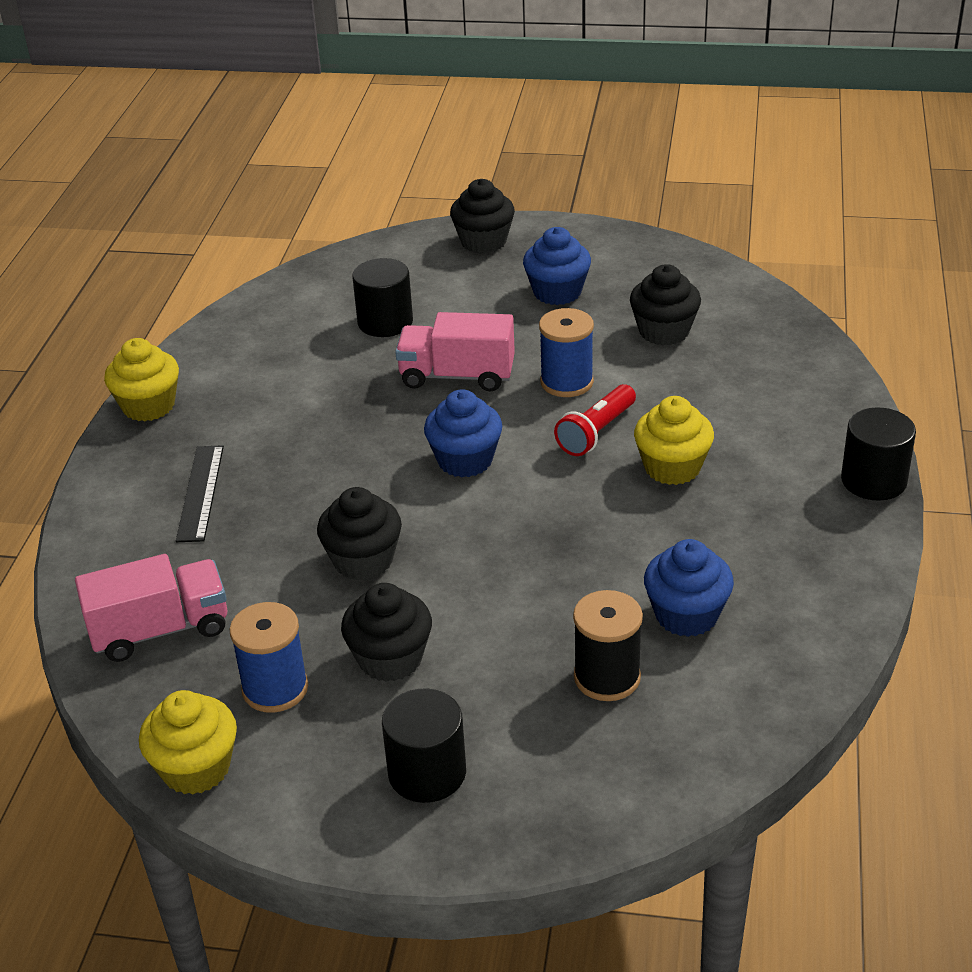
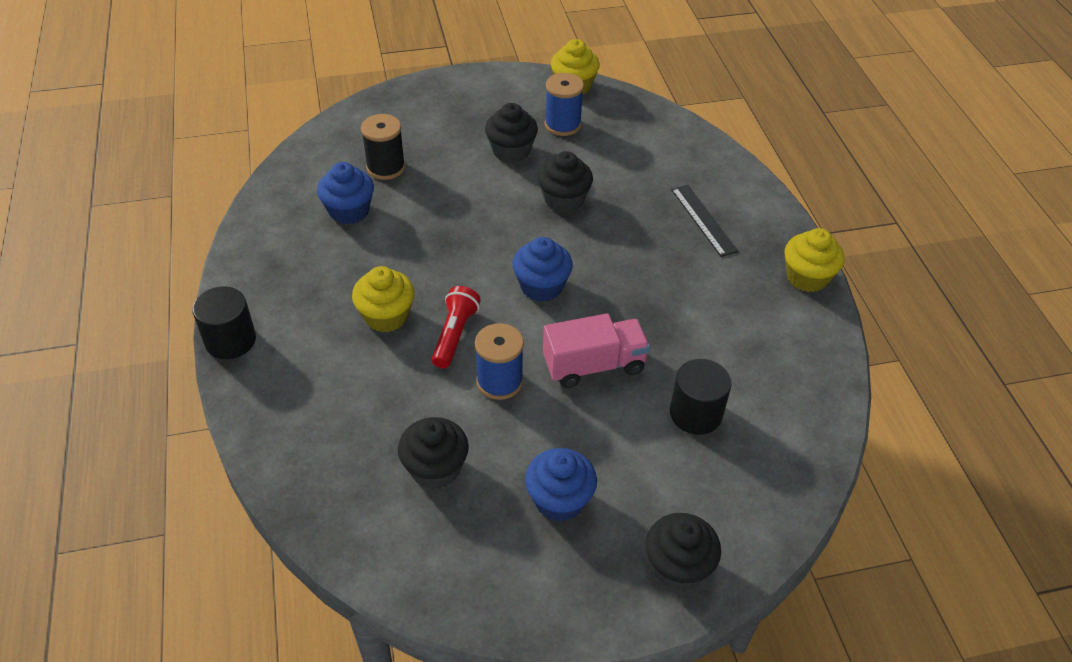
camera: 155 degrees right, 10 degrees up
(160, 630) = (649, 138): pink truck -> none
(427, 773) = (460, 107): black cylinder -> none

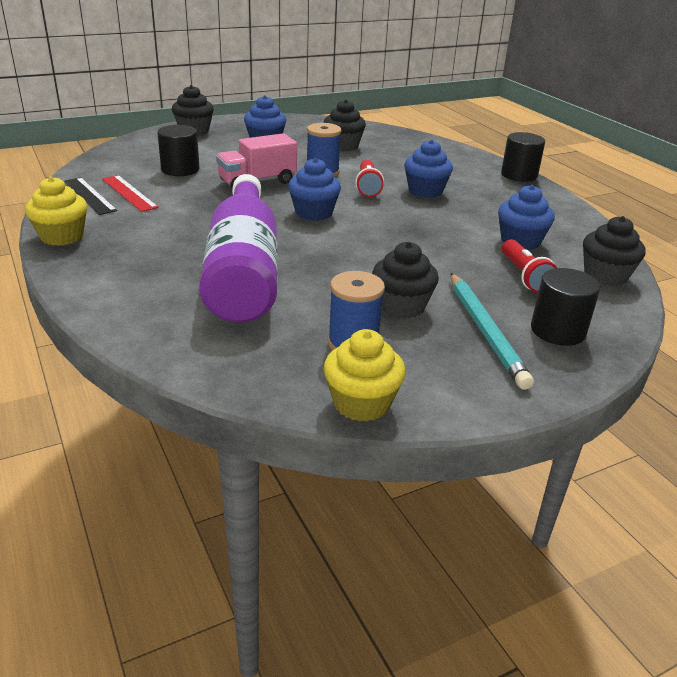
camera: 165 degrees right, 15 degrees down
(386, 167) = (524, 276): black spool -> red flashlight
(386, 316) = (425, 191): yellow cupcake -> blue cupcake
(408, 114) = (558, 330): none -> black cylinder
(462, 121) = (485, 331): none -> turquoise pencil
(564, 200) = (318, 268): black cupcake -> black cupcake (605, 275)
(631, 206) = (244, 270): none -> purple bottle
(703, 220) = (162, 267): black ruler -> black ruler (89, 195)
(755, 357) = (129, 193): none -> red ruler

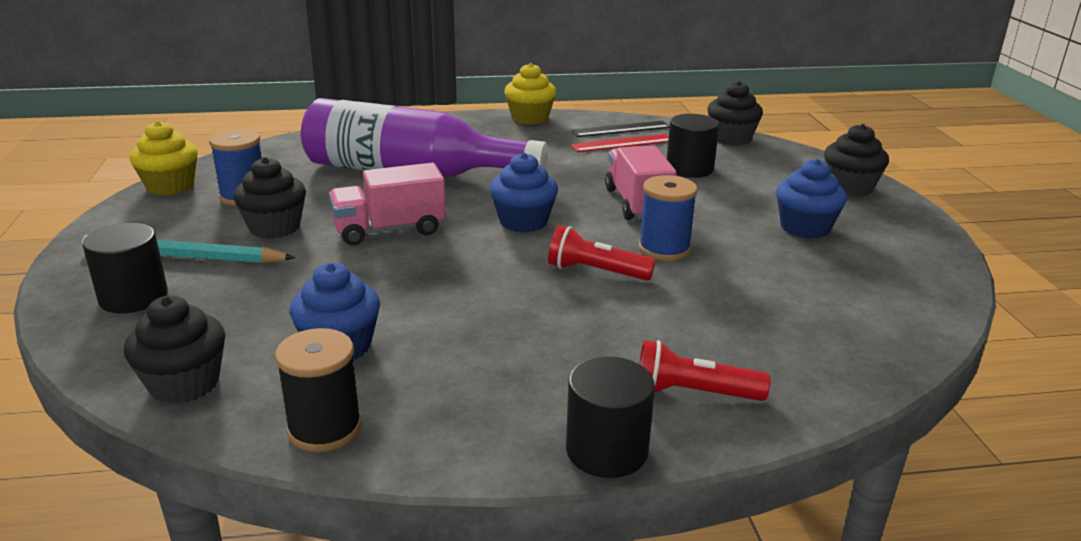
camera: 110 degrees right, 5 degrees down
(343, 146) = (791, 287): black cupcake -> black cupcake (731, 138)
(365, 256) = (389, 230): none -> pink truck
(425, 191) = (562, 315): blue cupcake -> none
(524, 276) = (252, 316): red flashlight -> red flashlight (693, 393)
(583, 230) = (325, 429): none -> black spool

